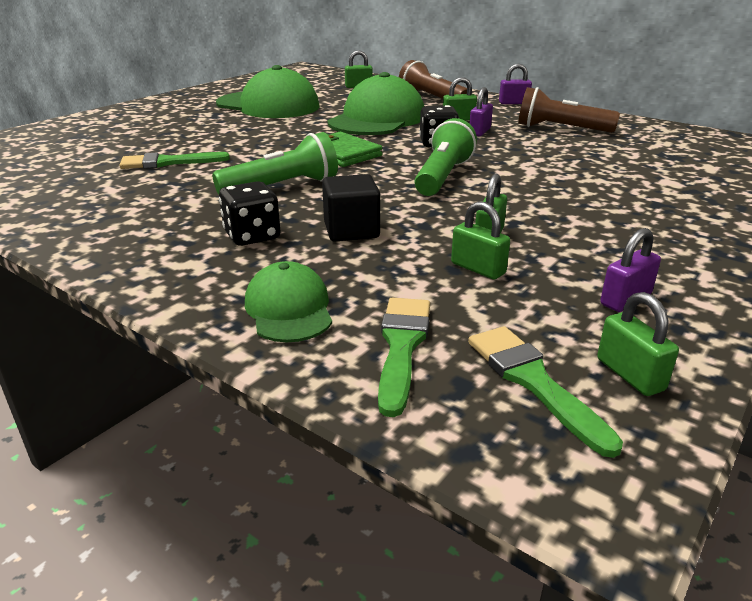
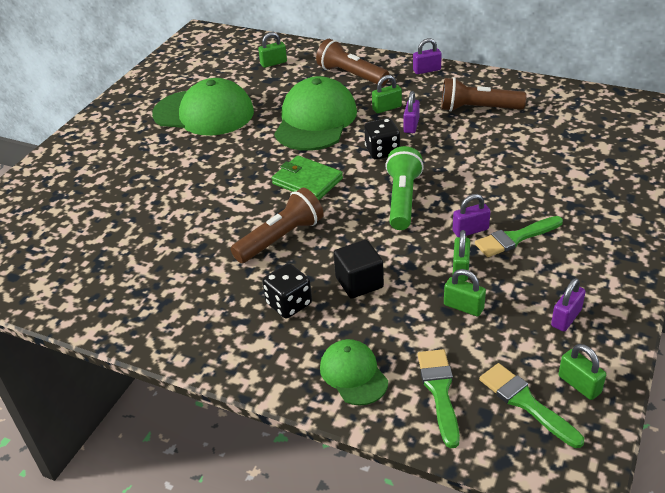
camera: 10 degrees left, 10 degrees up
(168, 162) = (166, 222): green brush -> green brush (515, 238)
(282, 187) = (280, 238): green flashlight -> brown flashlight
(516, 207) = (470, 230): none -> purple padlock

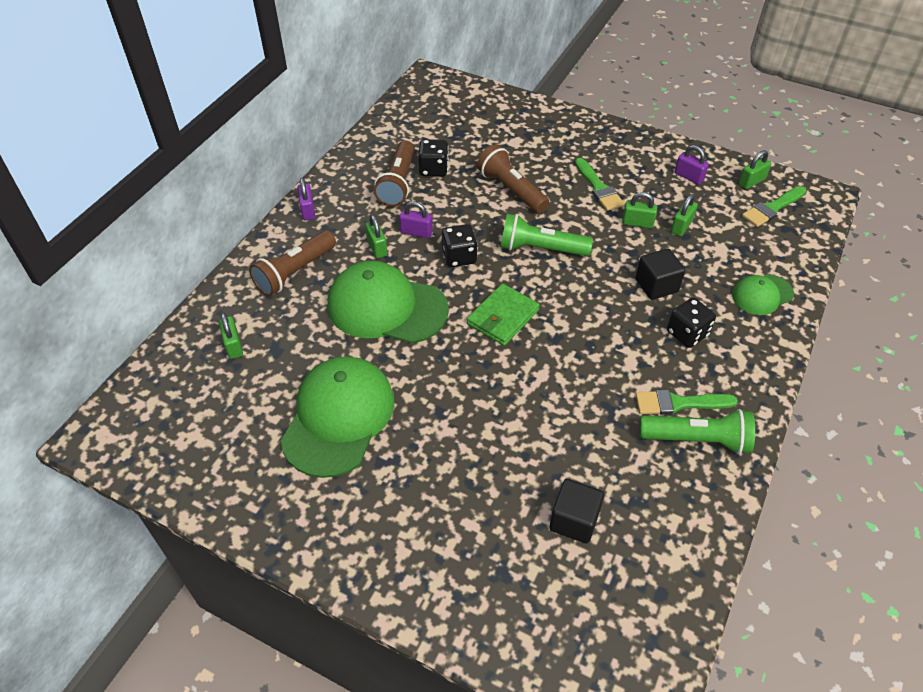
camera: 90 degrees left, 10 degrees up
(90, 229) = (574, 520): none -> black cube
(154, 305) = (697, 440): none -> green flashlight
(280, 238) = (595, 339): brown flashlight -> brown flashlight (511, 190)
(439, 391) = (770, 249): green brush -> green brush (679, 403)
(470, 230) = (587, 211): purple padlock -> none
(506, 126) = (433, 169): none -> black dice

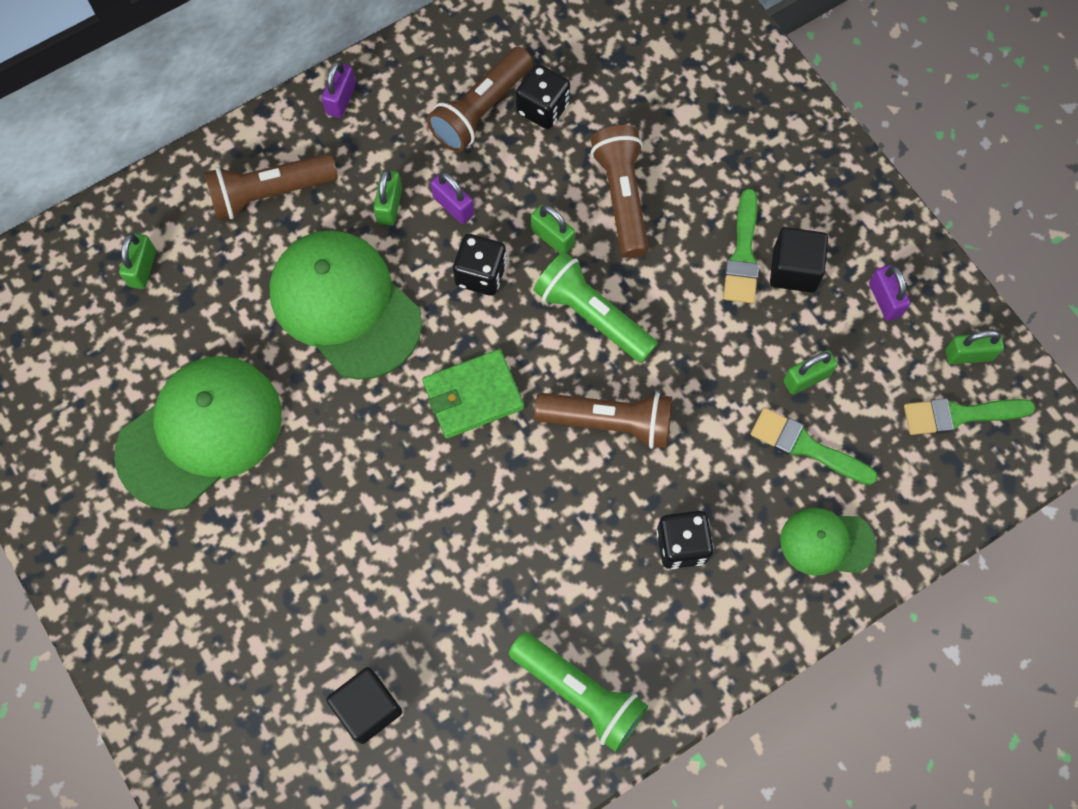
camera: 30 degrees right, 20 degrees up
(593, 294) = (608, 422): none -> brown flashlight
(637, 223) = (750, 341): green padlock -> green padlock (552, 237)
(656, 285) = (699, 453): black cube -> black cube (794, 270)
(679, 403) = (595, 634): green brush -> green brush (806, 446)

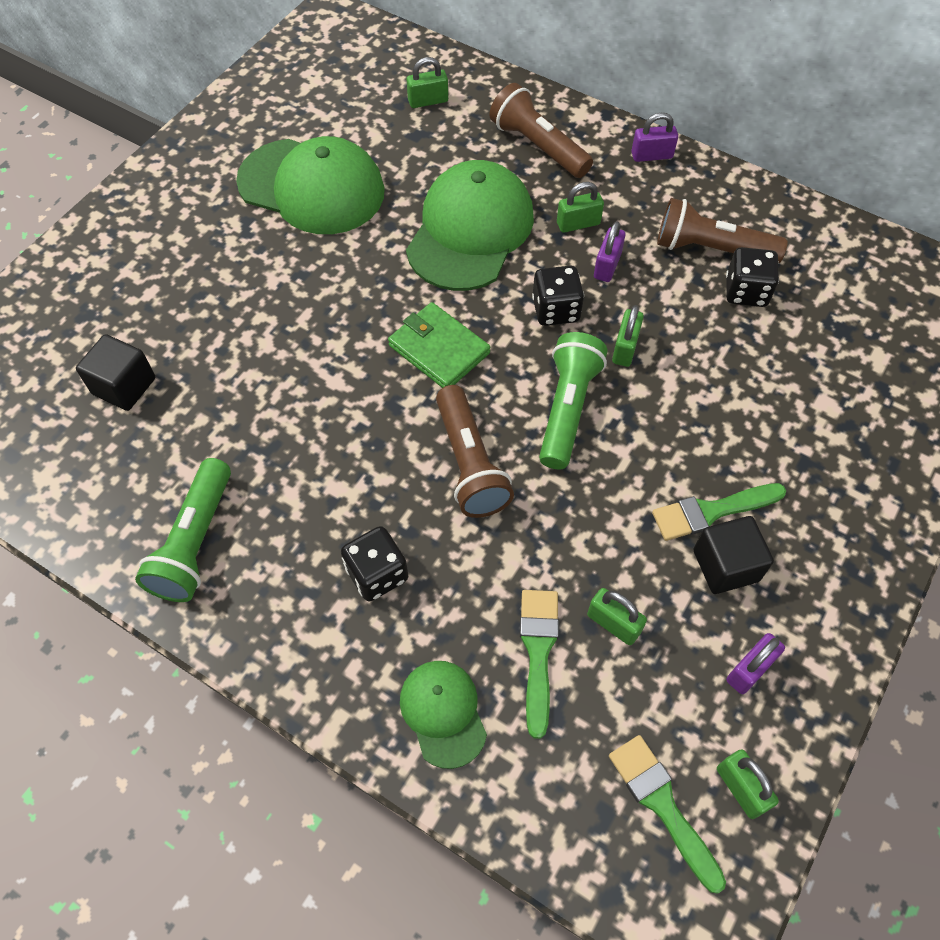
camera: 65 degrees right, 10 degrees down
(622, 197) = (701, 386): brown flashlight -> none

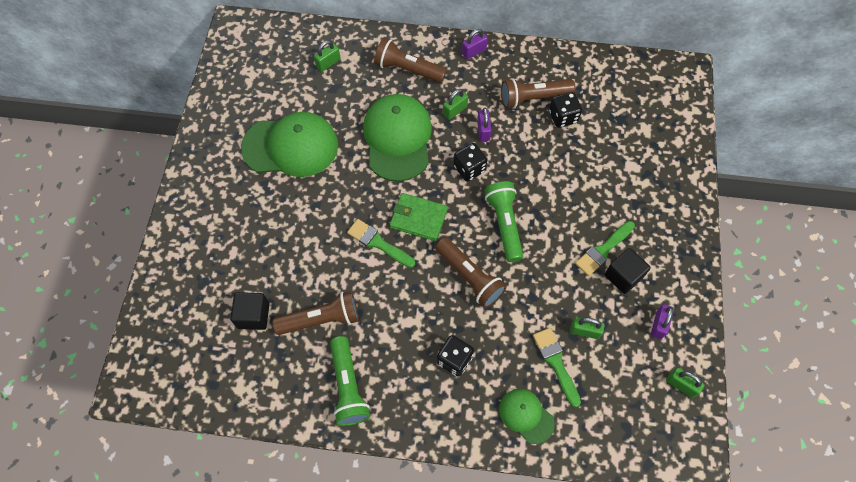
camera: 25 degrees left, 5 degrees up
(214, 431) = (321, 319): none -> brown flashlight
(625, 348) = (516, 176): green padlock -> none
(662, 805) = (650, 410): green brush -> green brush (378, 243)

